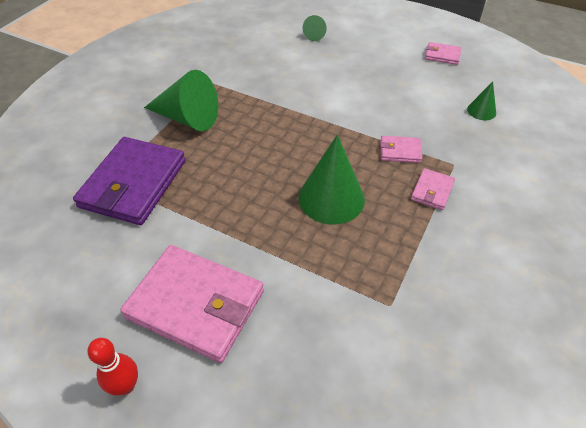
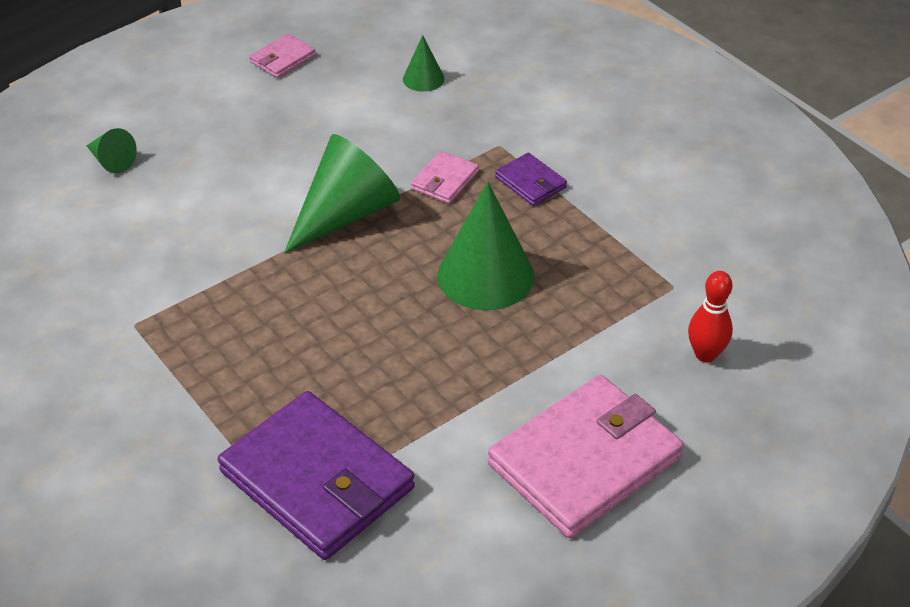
camera: 65 degrees left, 5 degrees down
(125, 385) = (670, 558): red bowling pin -> red bowling pin (705, 354)
(187, 118) = (206, 378): green cone -> green cone (346, 214)
(432, 191) = (530, 182): pink wallet -> purple wallet

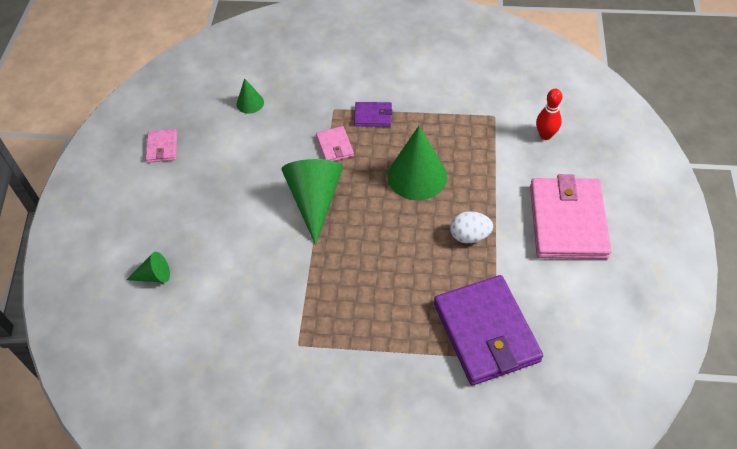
camera: 45 degrees left, 10 degrees up
(317, 480) = (486, 332): purple wallet -> purple wallet turned 75 degrees clockwise
(448, 378) = (469, 236): none -> white egg

